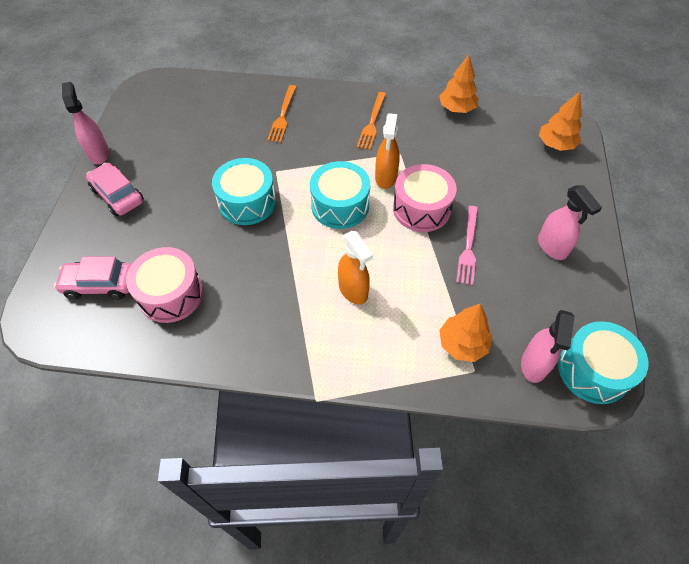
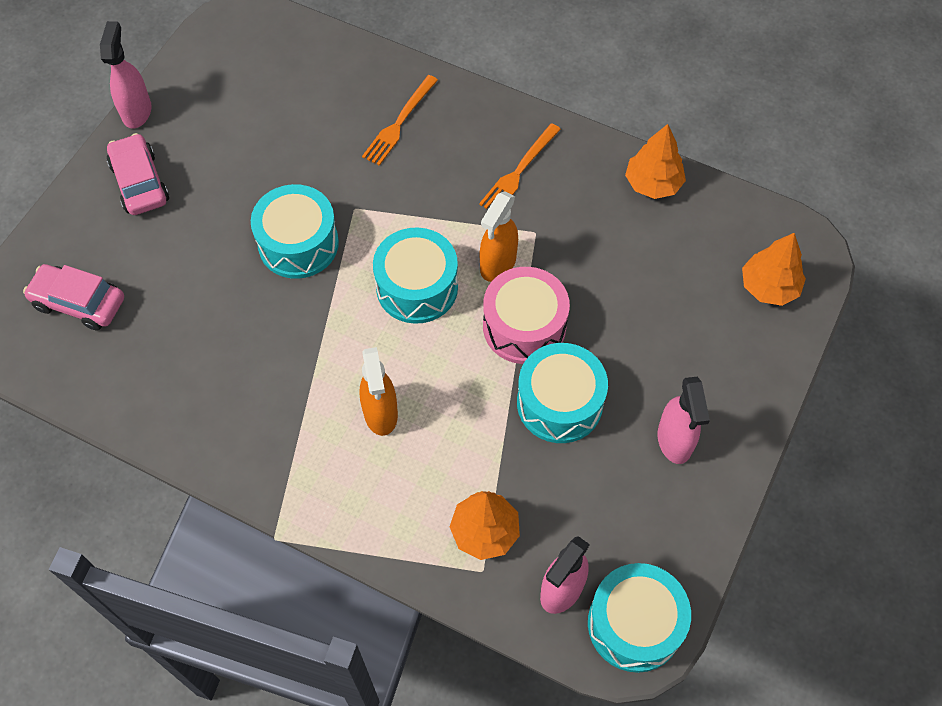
camera: 20 degrees right, 5 degrees up
(171, 294) = (157, 343): pink drum -> none
(468, 247) = (559, 403): pink fork -> turquoise drum

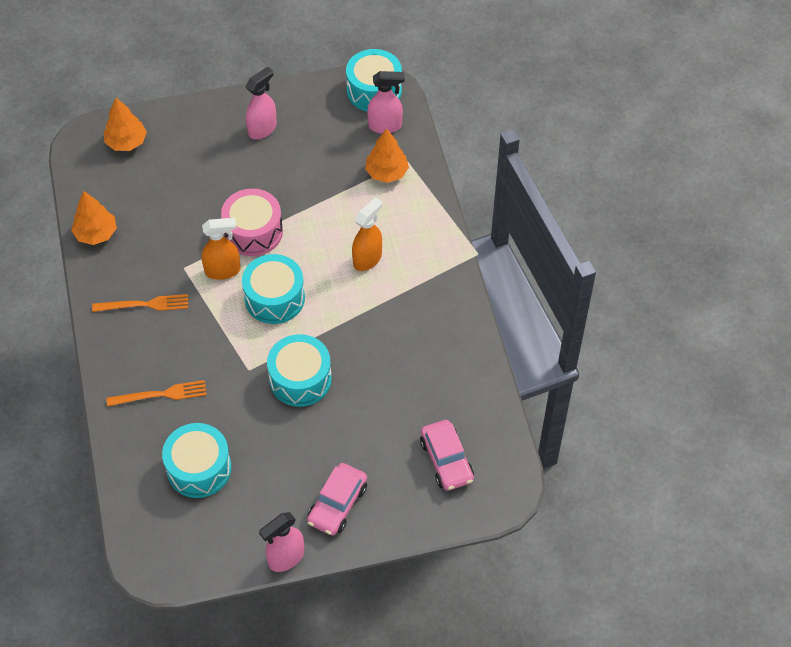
camera: 130 degrees left, 5 degrees down
(559, 403) = (286, 187): turquoise drum -> turquoise drum (199, 468)

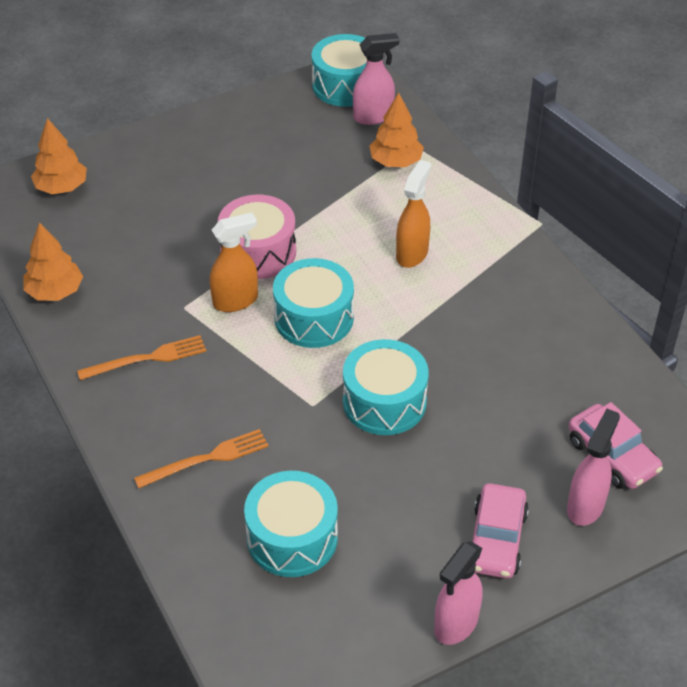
camera: 15 degrees left, 10 degrees down
(262, 129) = (227, 145): pink spray bottle -> pink spray bottle (585, 506)

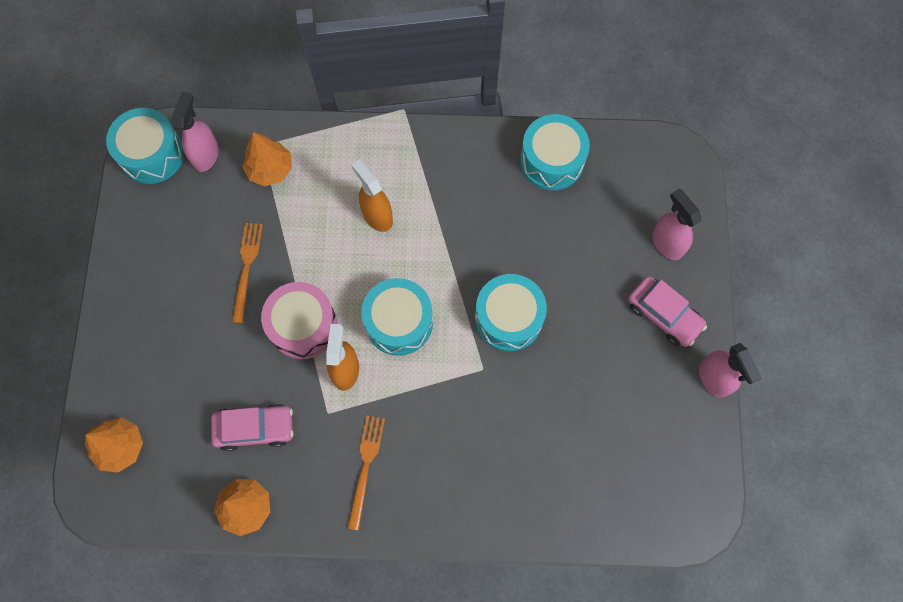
camera: 60 degrees left, 25 degrees up
(206, 459) = (490, 471): orange fork -> orange fork (246, 268)
(292, 538) = (592, 446): turquoise drum -> turquoise drum (552, 160)
(612, 456) = (636, 201): pink car -> pink car (255, 428)

